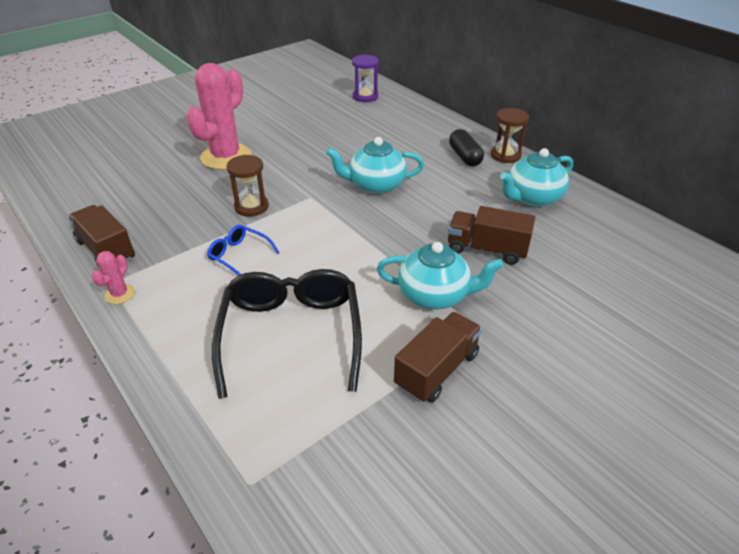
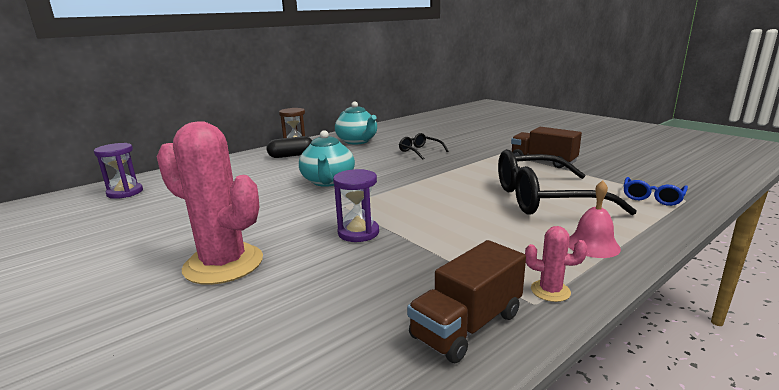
camera: 90 degrees left, 20 degrees down
(172, 340) = (592, 245): none -> pink bell
(239, 255) = (450, 229): blue glasses -> blue glasses (652, 197)
(251, 207) = (358, 232): brown hourglass -> purple hourglass
(435, 295) = (474, 162): turquoise teapot -> none
(487, 249) = (419, 151): brown truck -> black glasses

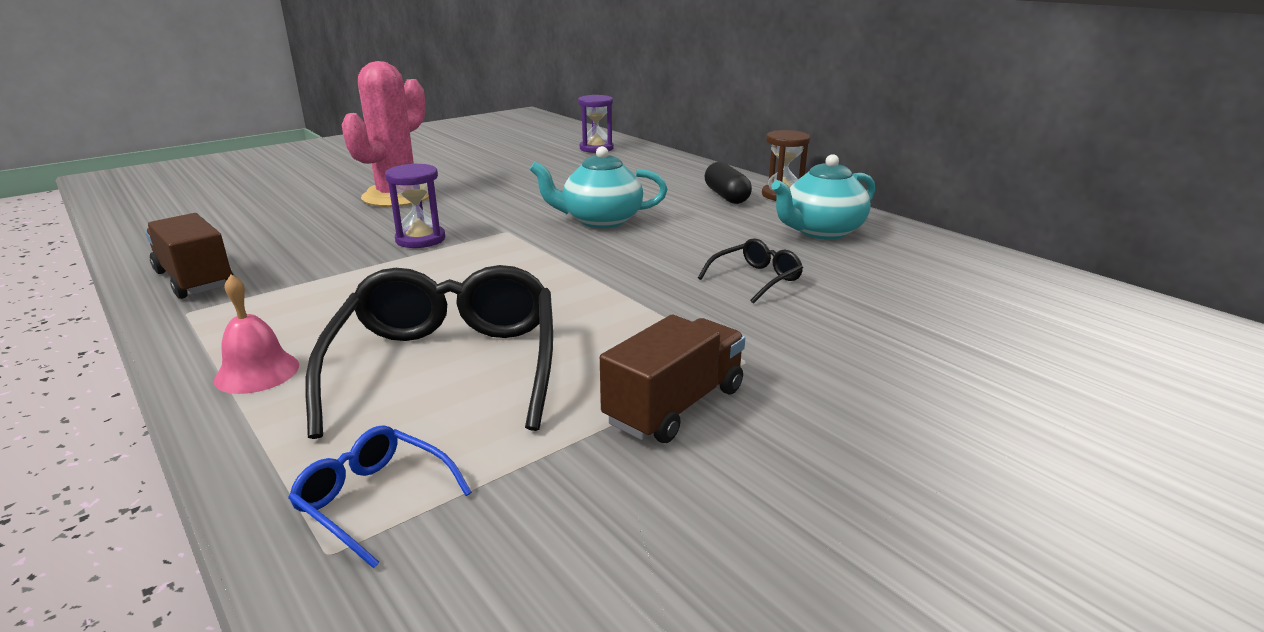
camera: 90 degrees right, 5 degrees up
(550, 291) = (195, 323): pink cactus -> none

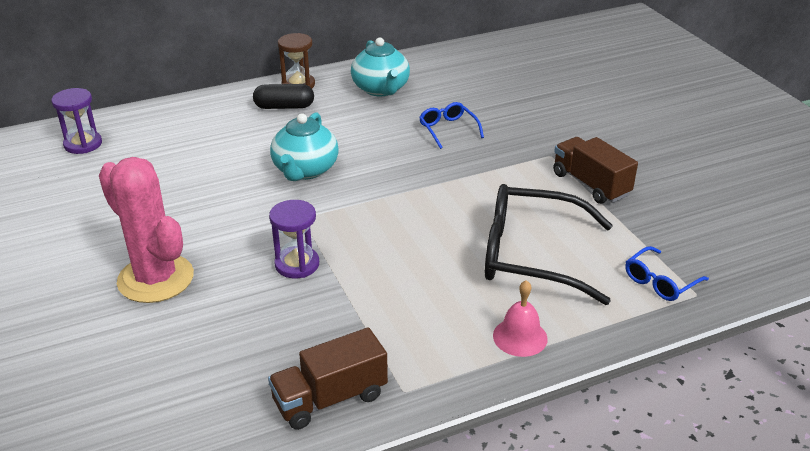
camera: 75 degrees left, 10 degrees up
(756, 279) = (448, 129): black glasses -> blue glasses

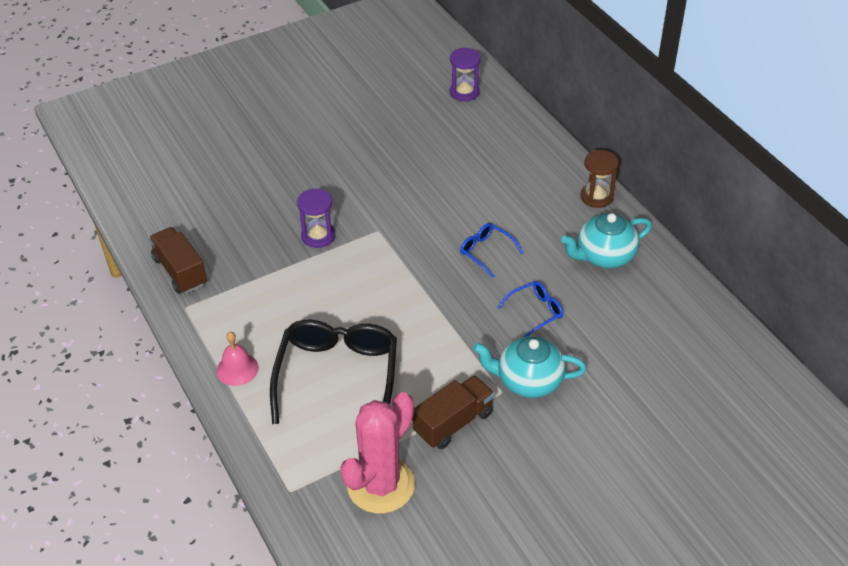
camera: 85 degrees right, 10 degrees up
(156, 279) = (298, 168): pink cactus -> pink cactus (381, 485)
(284, 107) = (551, 194): black capsule -> none
(305, 170) = (447, 222): turquoise teapot -> turquoise teapot (528, 381)
(659, 282) = (305, 465): blue glasses -> blue glasses (486, 252)

